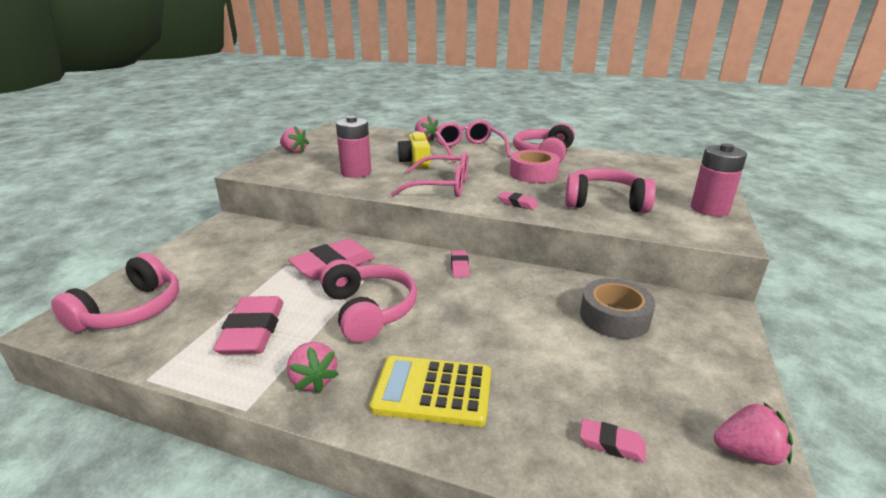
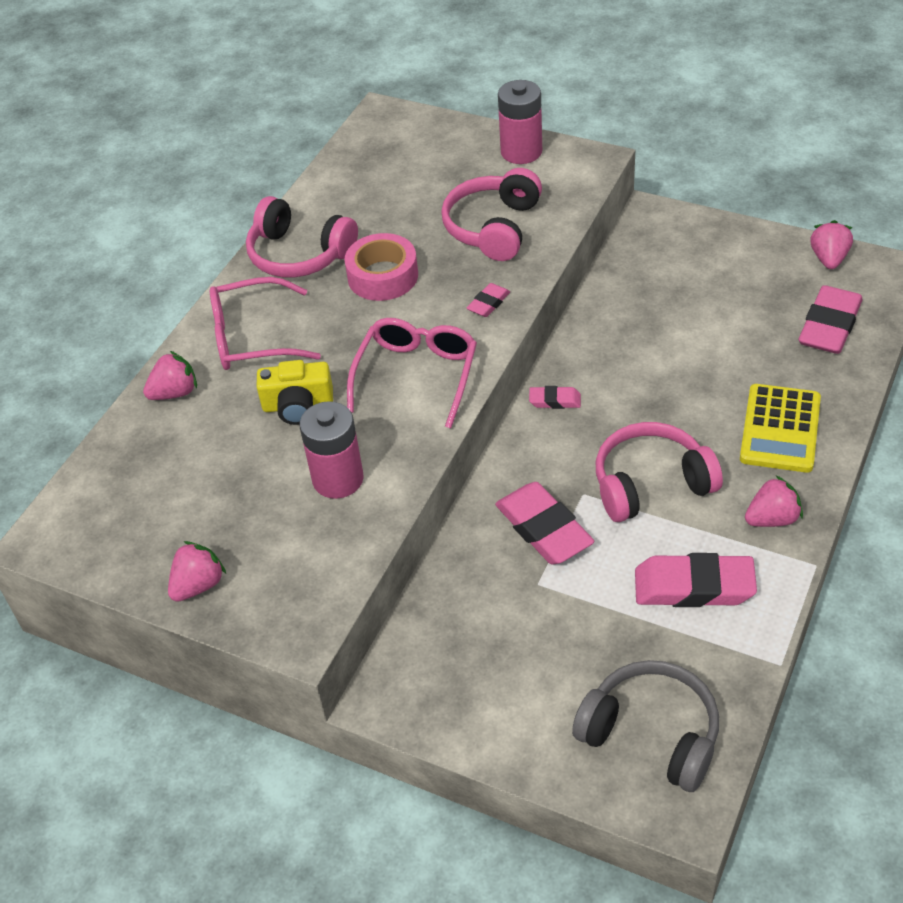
camera: 80 degrees left, 20 degrees up
(131, 310) = (651, 734): pink headphones -> grey headphones
(611, 444) = (829, 326): pink eraser -> pink eraser, size x2.02
(614, 317) = (663, 289): grey tape -> none

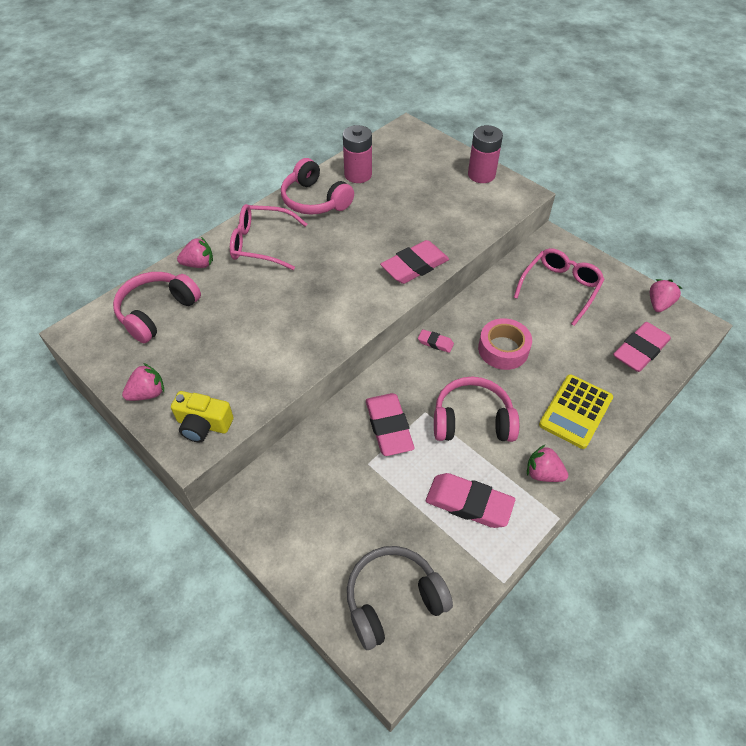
camera: 15 degrees right, 5 degrees up
(298, 405) = (266, 296): yellow camera -> yellow camera (203, 424)
(338, 479) = (265, 352): pink battery -> pink battery (358, 175)
(383, 276) = (358, 229): pink tape -> pink tape (503, 349)
(416, 375) = (347, 299): pink glasses -> pink glasses (560, 288)
(488, 303) = (414, 266): pink eraser -> pink eraser, size x2.02
(493, 227) = (441, 218): pink headphones -> pink headphones (157, 312)
(651, 734) = (393, 600): grey headphones -> grey headphones turned 75 degrees counterclockwise
(772, 519) = (543, 473): pink strawberry -> pink strawberry turned 150 degrees counterclockwise

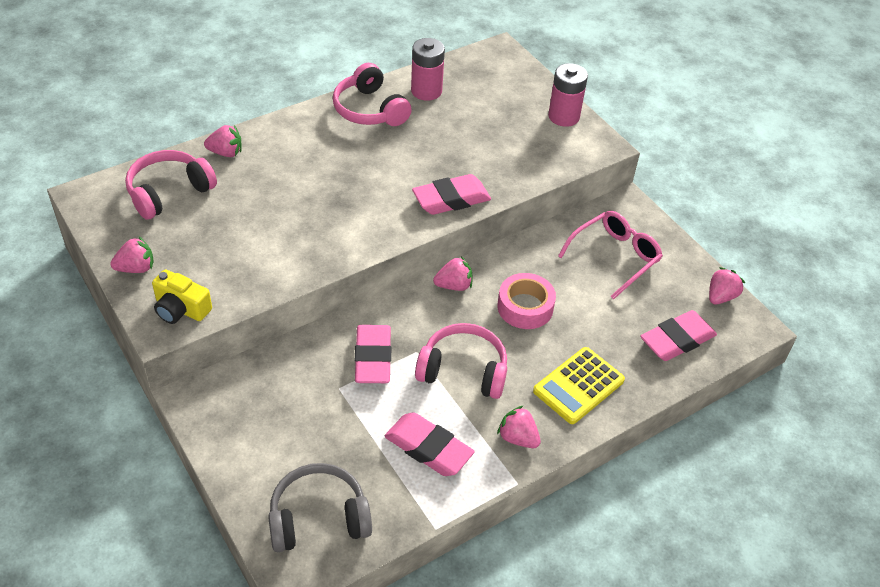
camera: 10 degrees right, 5 degrees down
(261, 244) = (297, 144): pink glasses -> none
(435, 343) = (454, 285): pink eraser -> pink strawberry

